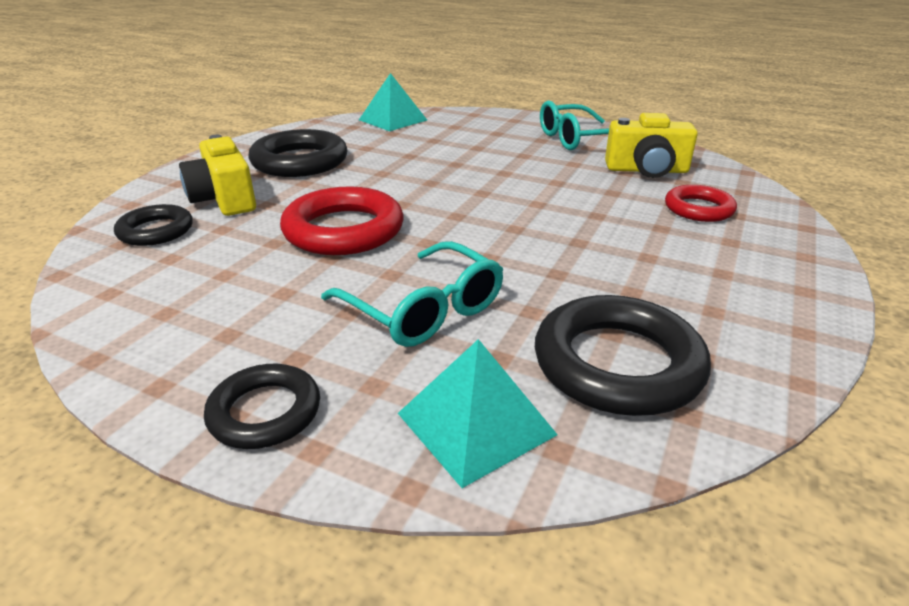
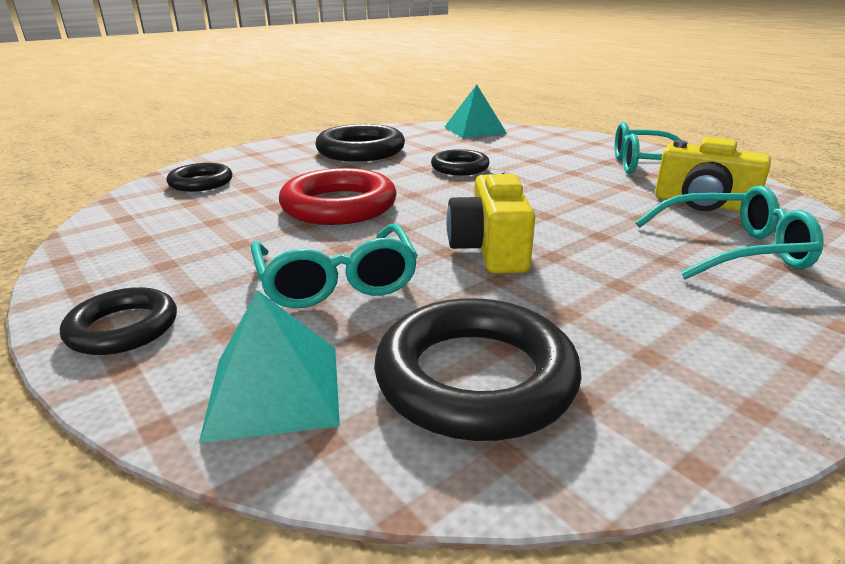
camera: 25 degrees right, 5 degrees down
(224, 199) = (273, 169): yellow camera -> yellow camera (490, 249)
(419, 166) = (460, 168): none -> black ring
(698, 209) = (734, 250): red ring -> turquoise glasses

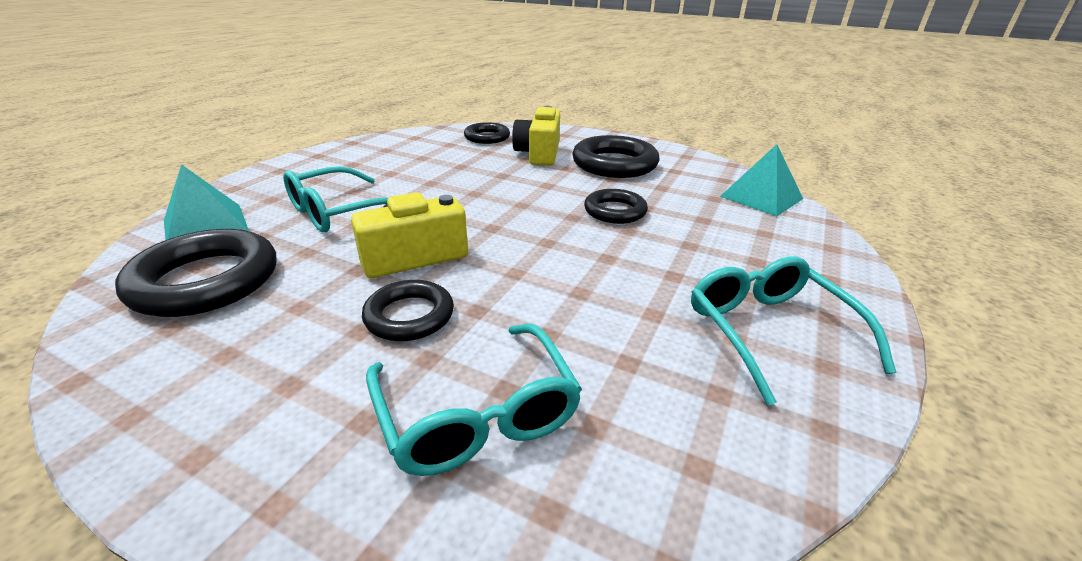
camera: 65 degrees right, 5 degrees up
(123, 328) = (274, 176): black ring -> black ring (409, 316)
(339, 206) = (473, 184): red ring -> none
(703, 204) = (640, 388): yellow camera -> yellow camera (539, 154)

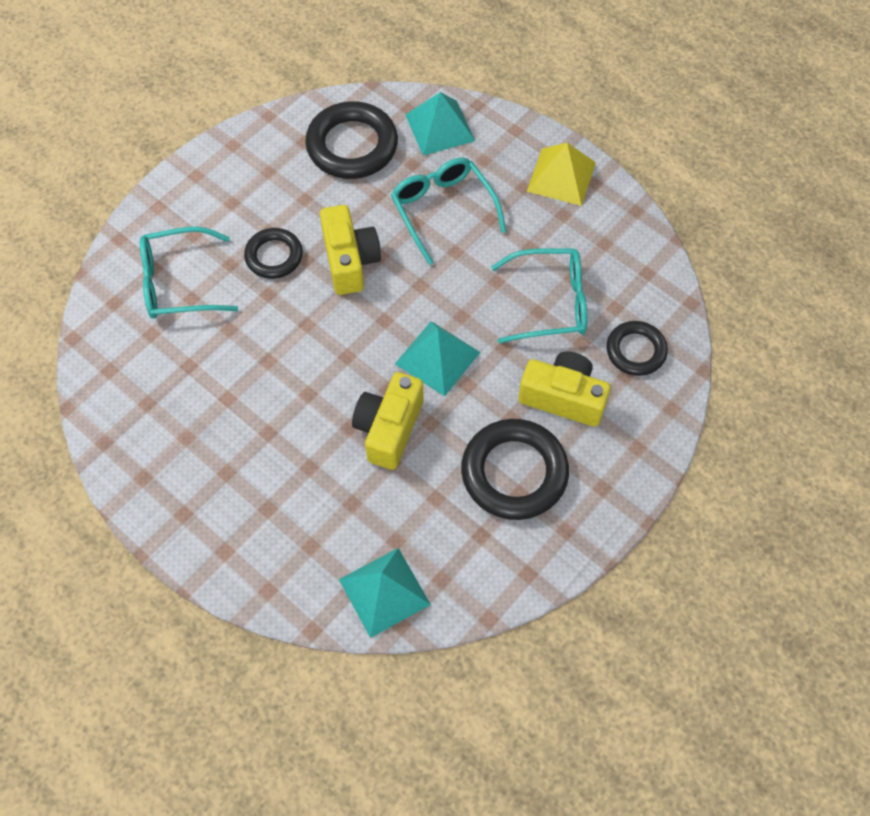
camera: 105 degrees right, 30 degrees up
(306, 166) = (561, 176): none -> yellow pyramid
(526, 198) = (437, 358): none -> turquoise pyramid
(615, 211) = (389, 429): black ring -> yellow camera
(768, 331) = (184, 462): turquoise glasses -> turquoise glasses (550, 303)

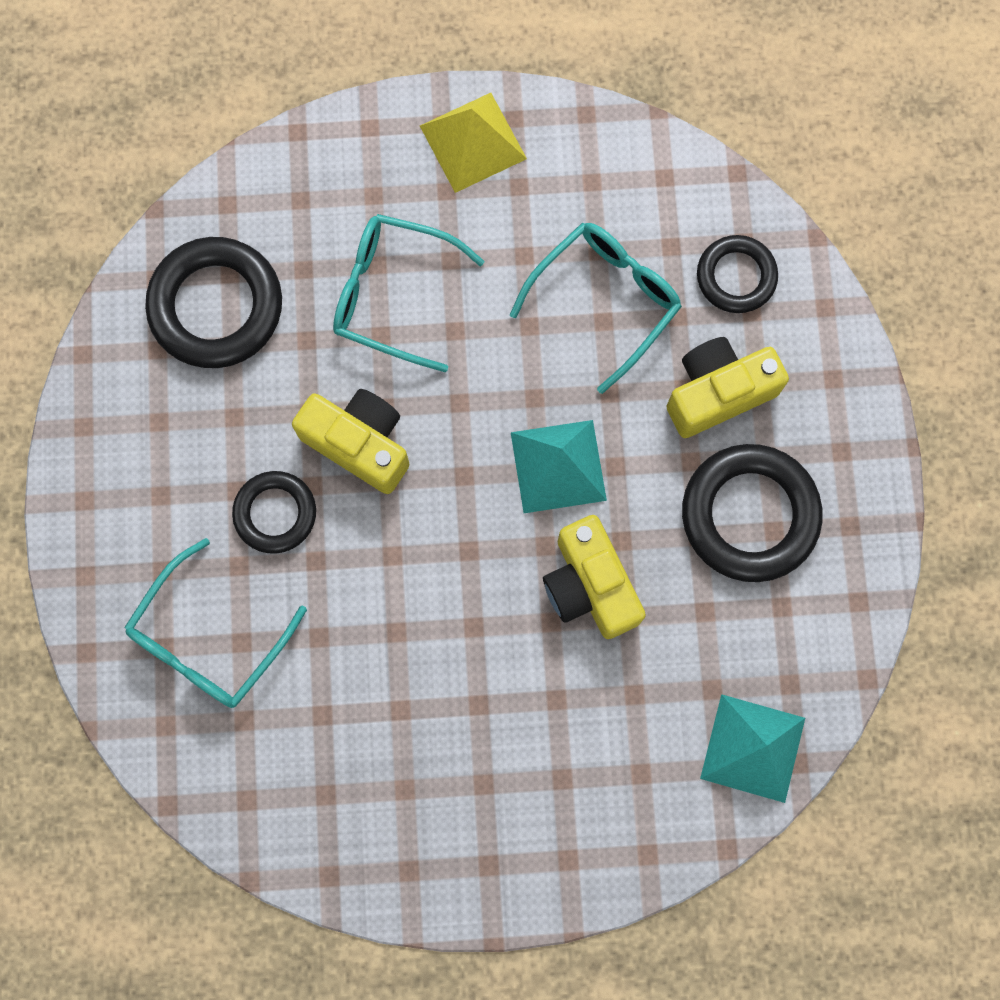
camera: 45 degrees left, 15 degrees up
(440, 127) = (286, 197): turquoise pyramid -> none

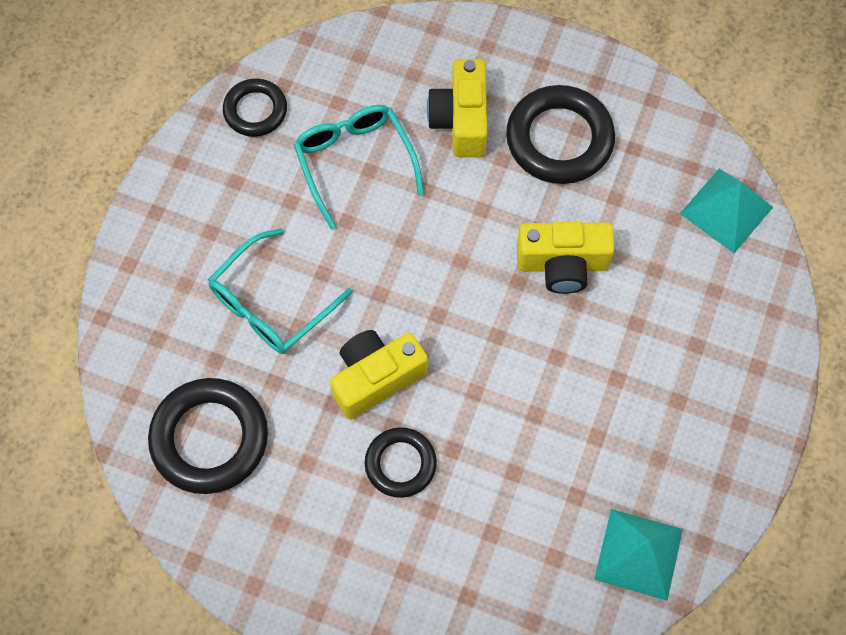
camera: 65 degrees left, 10 degrees down
(208, 639) = (477, 558): turquoise glasses -> none
(472, 142) = (183, 197): yellow pyramid -> none
(558, 466) = (463, 247): turquoise pyramid -> turquoise pyramid (639, 554)
(736, 277) = (382, 72): black ring -> black ring (255, 110)

